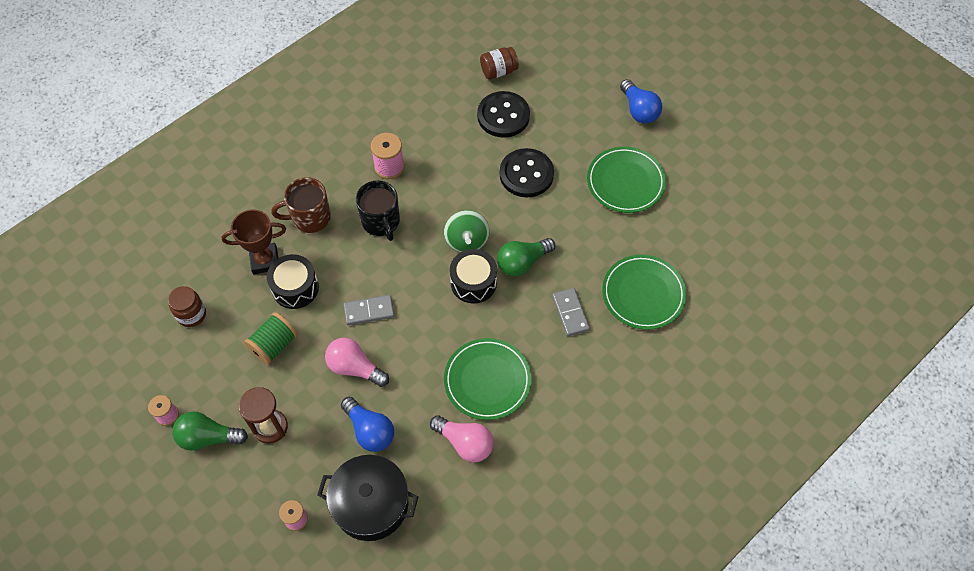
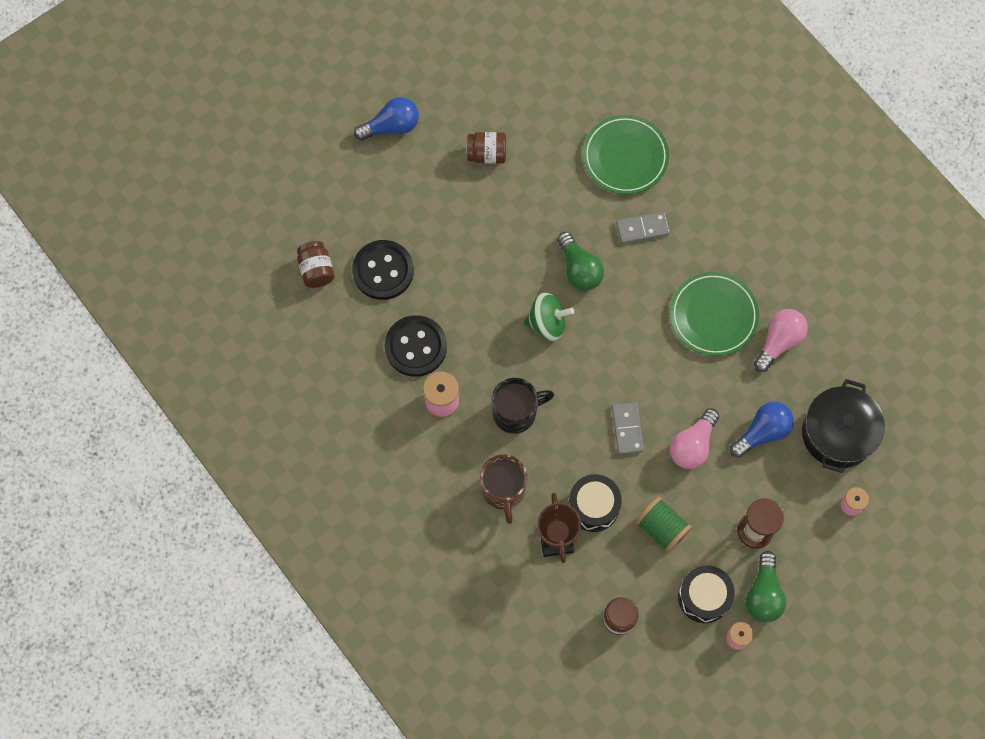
camera: 85 degrees left, 10 degrees up
(473, 282) = (600, 320): black drum -> black drum (704, 597)
(526, 174) = (467, 254): black button -> black button (415, 347)
(625, 182) = (487, 154): green plate -> brown jar

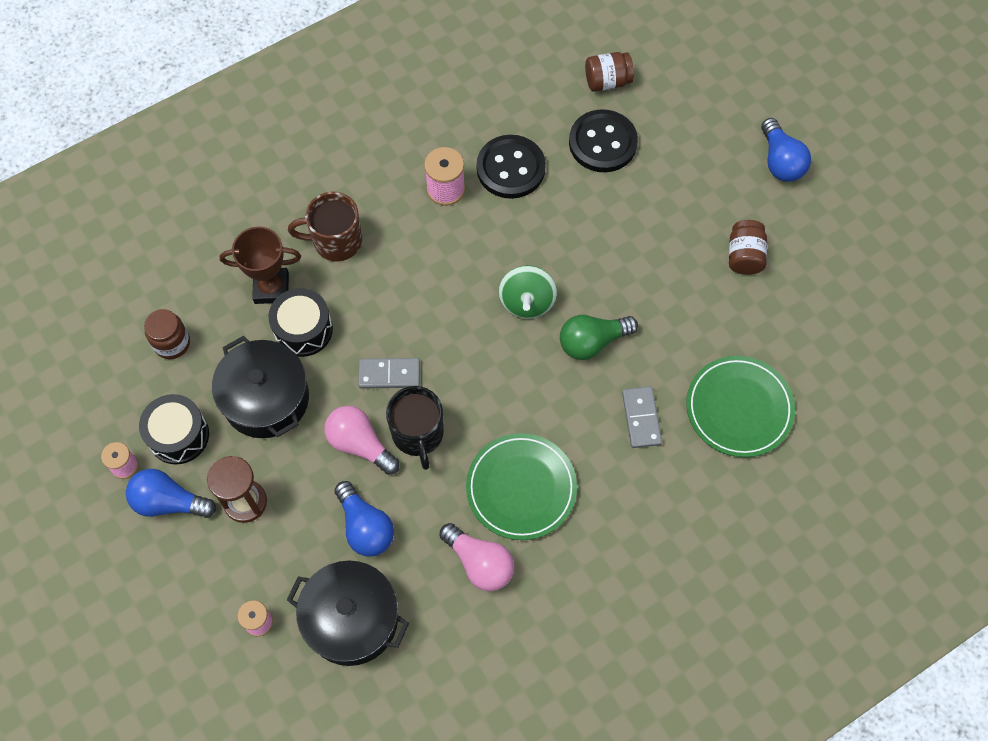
camera: 95 degrees right, 5 degrees down
(516, 412) = (423, 260): black mug -> black mug (418, 434)
(661, 528) = (266, 399): green spool -> black pot
(763, 594) = (169, 502): green light bulb -> blue light bulb

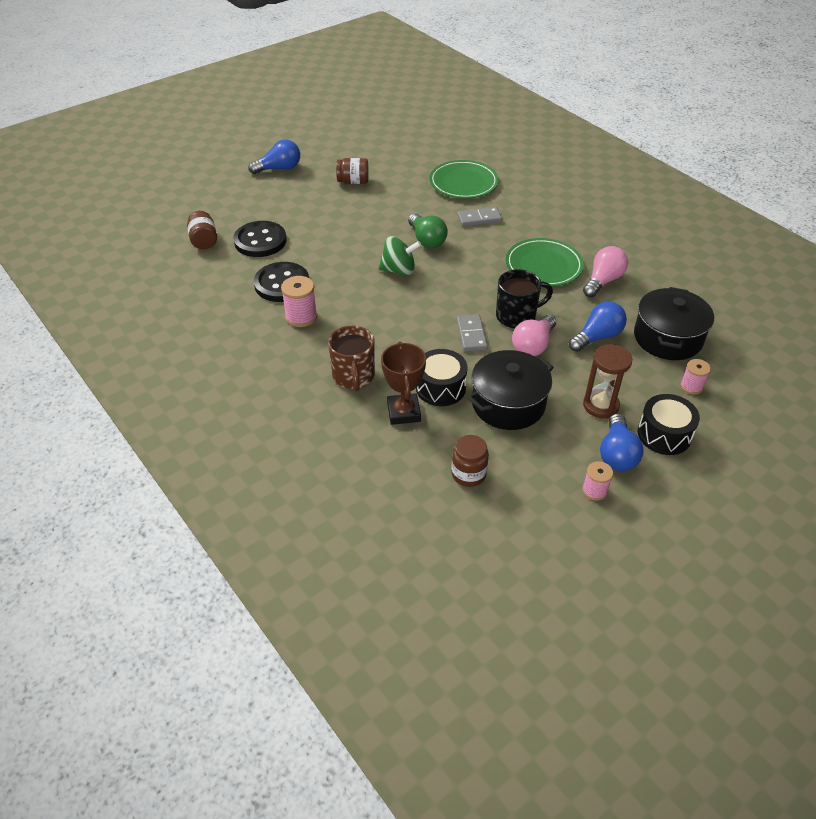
camera: 95 degrees left, 20 degrees down
(178, 435) = (556, 456): black drum -> black drum (664, 434)

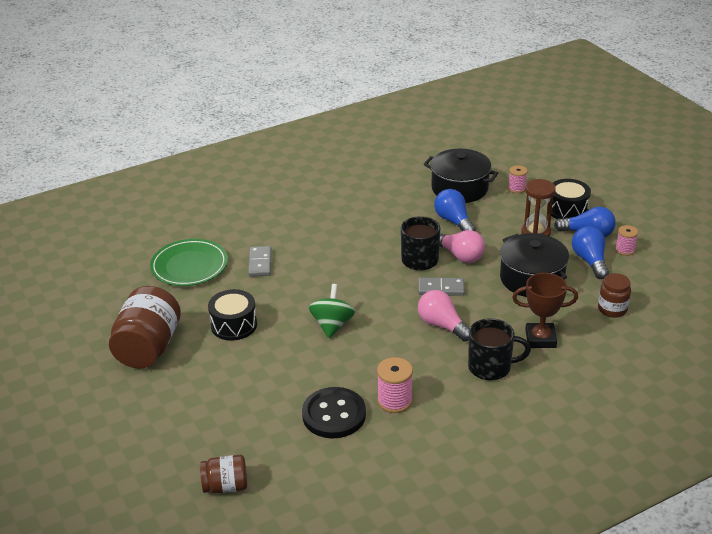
camera: 80 degrees left, 10 degrees down
(260, 241) = (244, 432): black button -> none
(279, 168) = (86, 412): blue light bulb -> blue light bulb (590, 261)
(353, 181) = (148, 347): brown jar -> brown jar, size x1.85
(353, 376) = (490, 367): brown mug -> black mug
(427, 240) = (286, 301): green light bulb -> none
(440, 387) = (510, 314): black drum -> black drum (234, 325)
(543, 266) = (349, 235): green plate -> none
(603, 281) = (380, 206): pink light bulb -> pink light bulb (442, 325)

